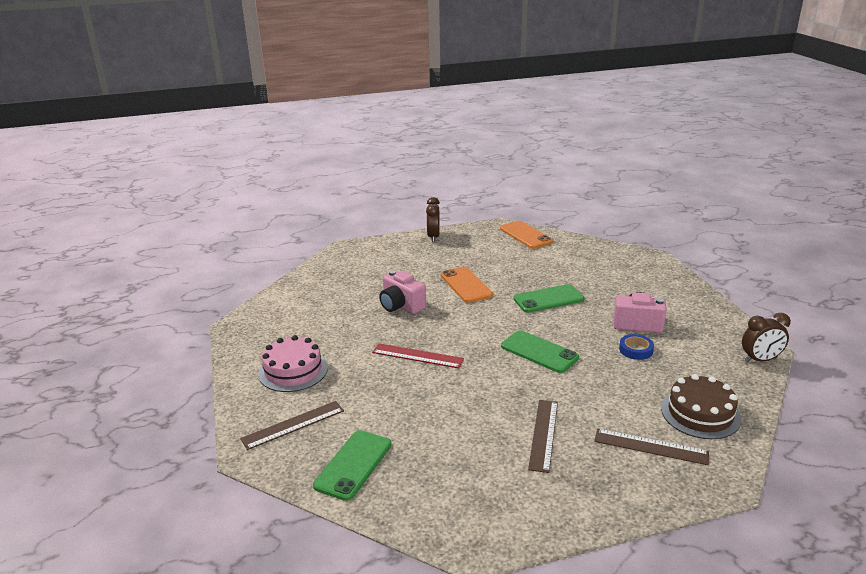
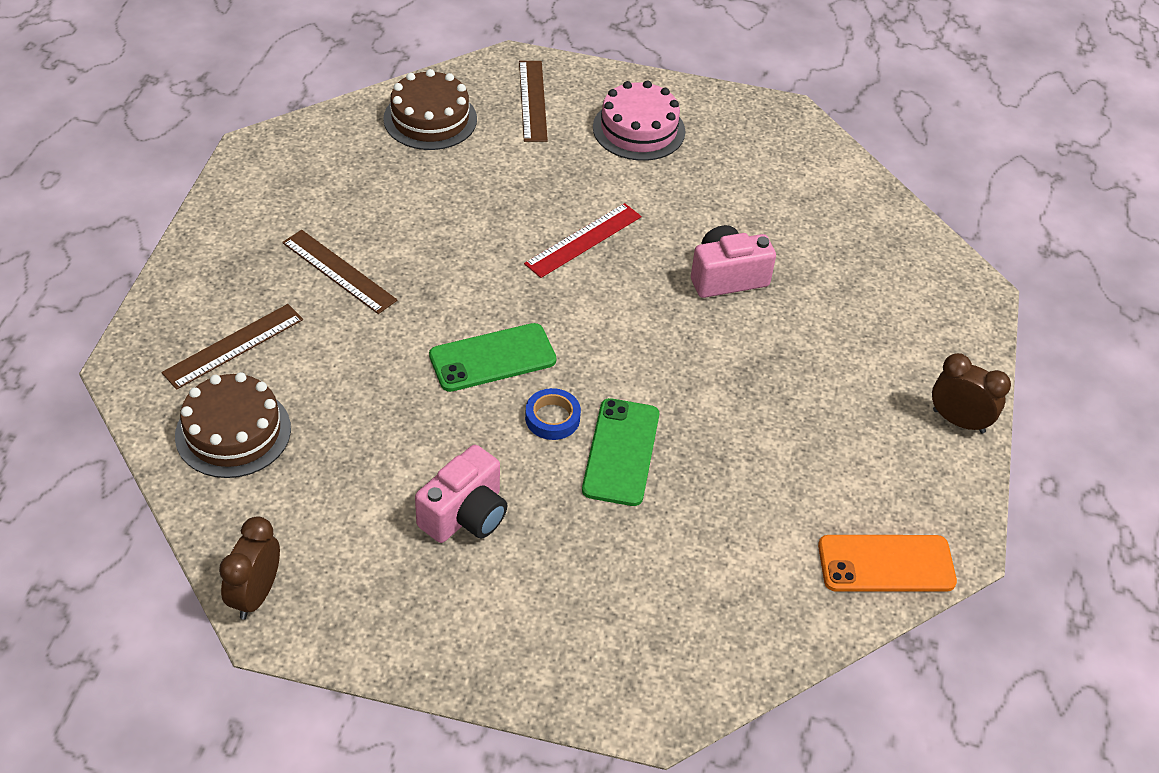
camera: 115 degrees right, 20 degrees up
(353, 465) = (430, 119): green phone -> brown cake
(466, 285) = (740, 376): orange phone -> none
(636, 350) = (407, 464): blue tape -> blue tape (552, 418)

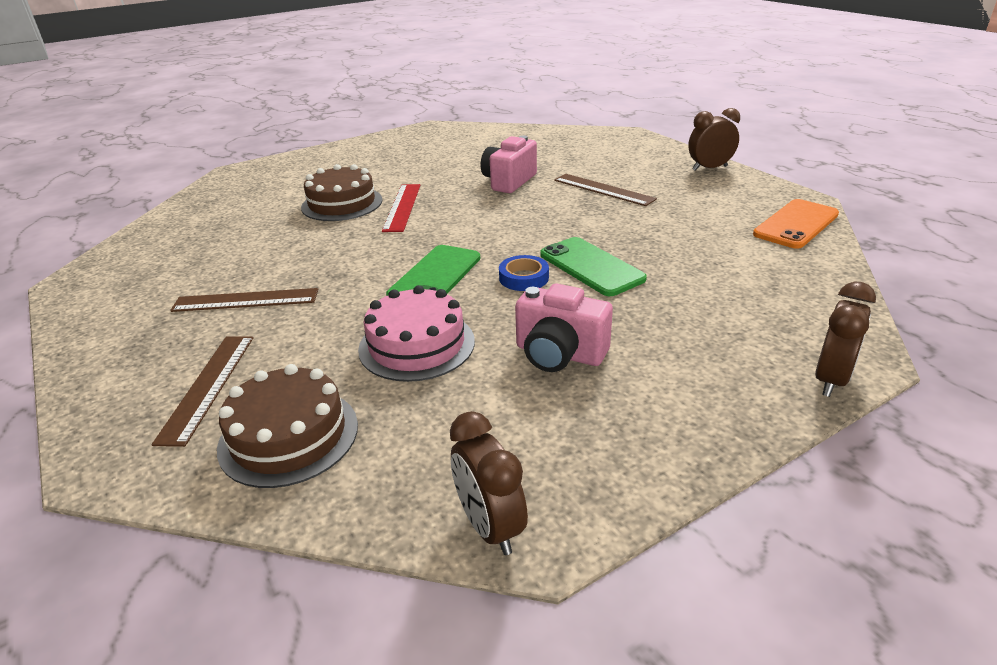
camera: 40 degrees left, 15 degrees down
(430, 119) = (209, 211): brown cake -> brown cake (342, 203)
(465, 515) = (559, 354): pink camera -> pink camera turned 120 degrees clockwise
(532, 100) = (273, 178): brown ruler -> brown ruler (603, 189)
(601, 707) = (831, 380): none -> brown clock
(638, 129) = (360, 161): pink cake -> pink cake (417, 345)

